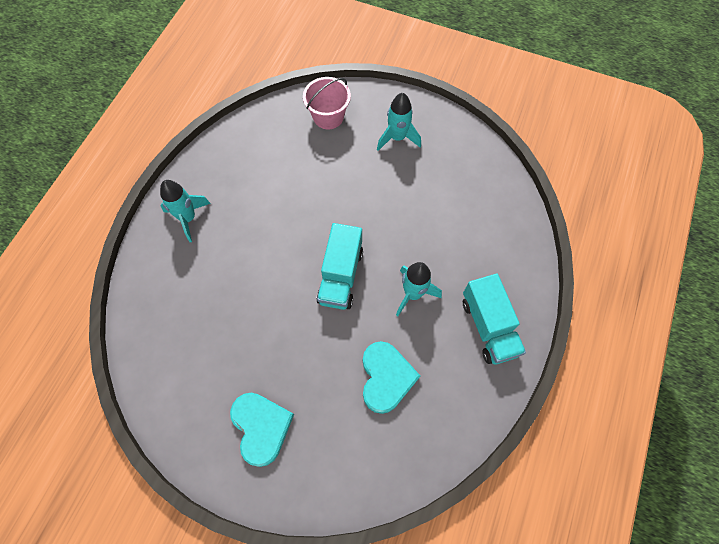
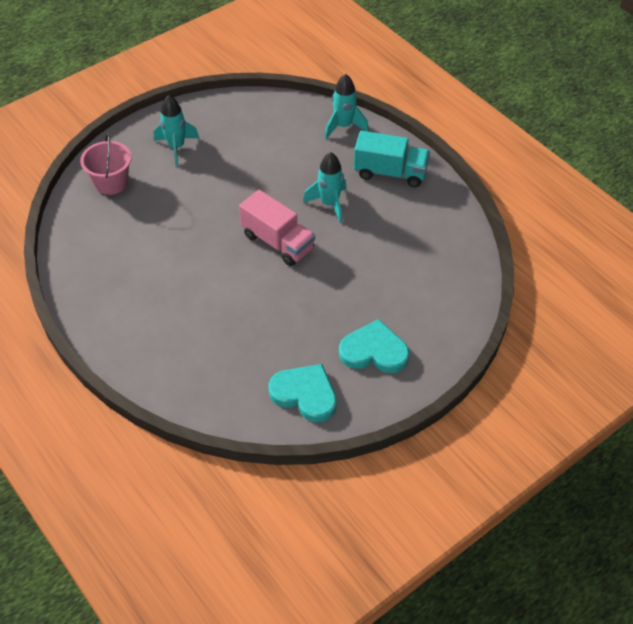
camera: 60 degrees left, 15 degrees down
(188, 218) = (130, 328): turquoise rocket -> turquoise rocket (344, 126)
(340, 276) = (278, 242): turquoise truck -> pink truck
(386, 377) = (388, 252): turquoise heart -> turquoise heart (305, 394)

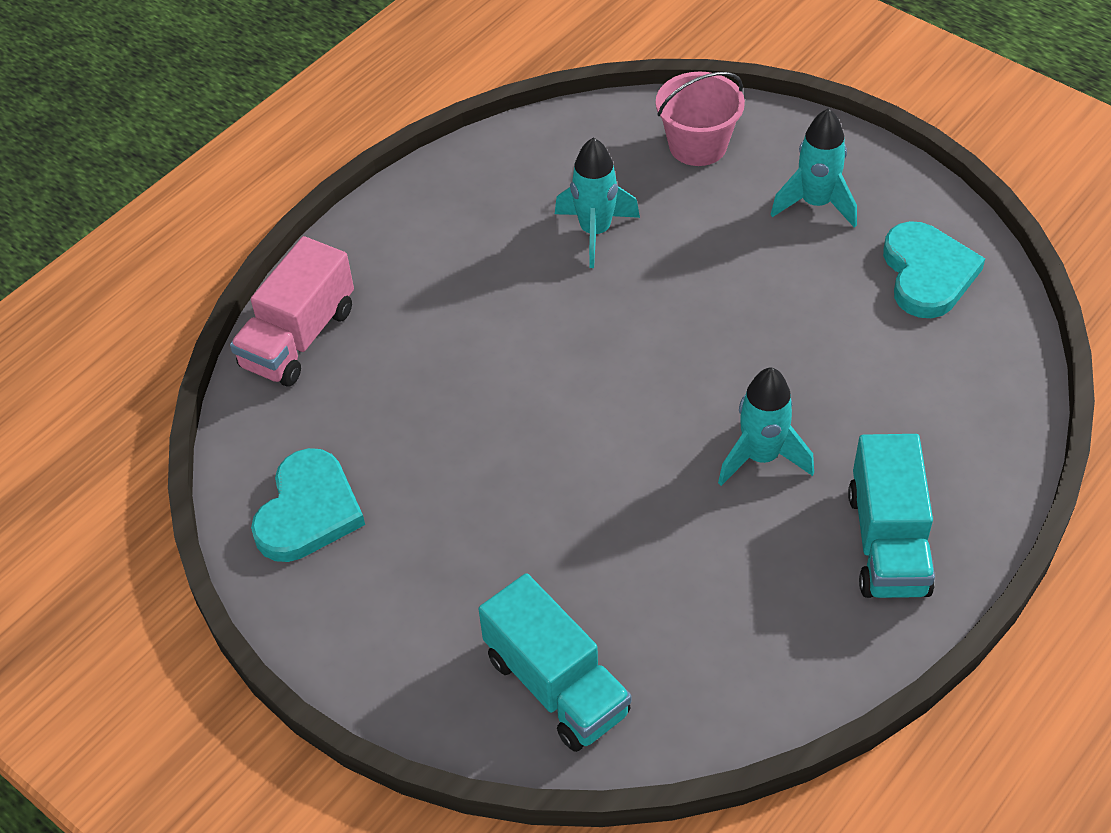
camera: 80 degrees right, 0 degrees up
(278, 242) = (637, 399): pink truck -> pink truck (299, 338)
(344, 126) = (988, 437): turquoise rocket -> turquoise rocket (595, 232)
(374, 351) = (420, 596): turquoise heart -> turquoise heart (927, 273)
(438, 304) = (556, 685): none -> turquoise truck

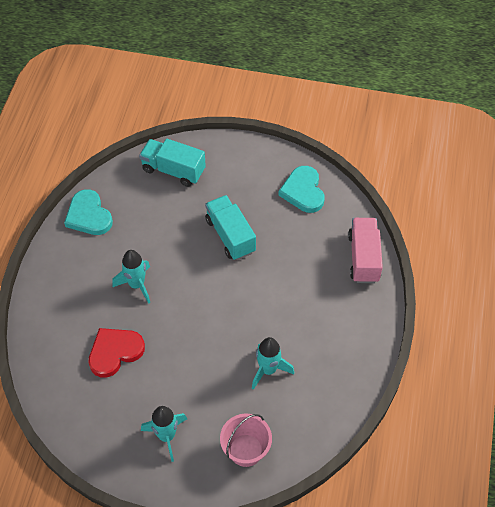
camera: 150 degrees right, 5 degrees up
(854, 354) = (115, 352): none -> red heart
(888, 542) = (71, 269): turquoise truck -> turquoise truck (230, 236)
(927, 273) = (95, 414): turquoise heart -> turquoise heart (88, 215)

